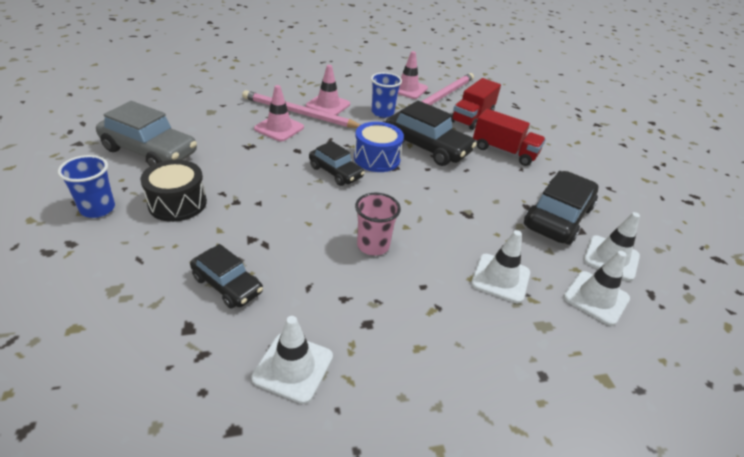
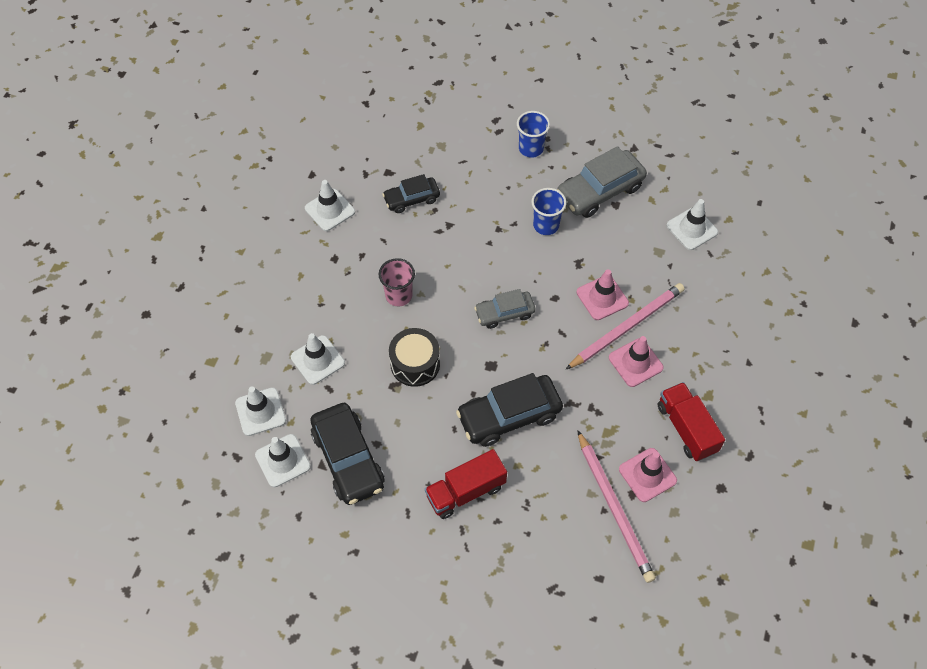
camera: 125 degrees right, 20 degrees up
(176, 101) = (692, 229): none -> white traffic cone
(177, 203) = (514, 193): black drum -> black drum (415, 364)
(336, 172) = (504, 313): black car -> grey car
(377, 158) = (510, 358): blue drum -> none
(382, 112) = (597, 411): blue cup -> blue cup (546, 225)
(472, 117) = (548, 508): red truck -> red truck (686, 428)

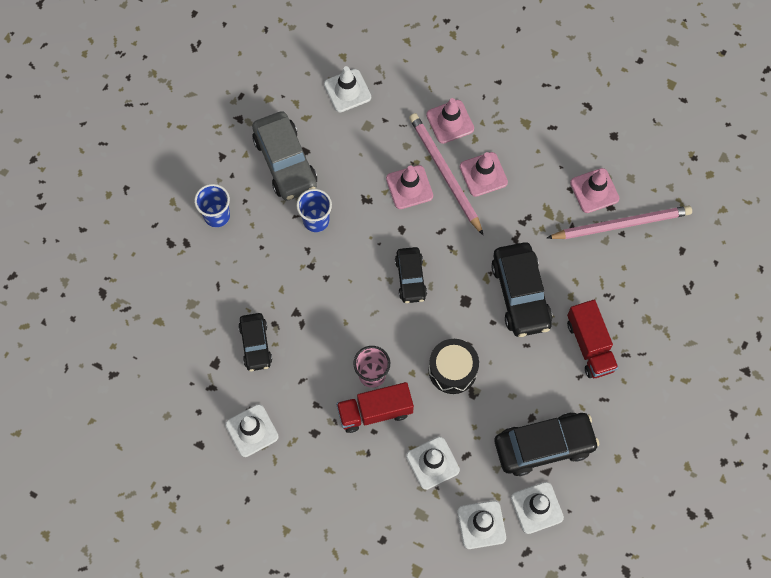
camera: 80 degrees left, 10 degrees up
(504, 313) = (410, 278): grey car -> black car
(686, 323) = (450, 122): none -> pink traffic cone
(686, 428) = (555, 148): red truck -> red truck (375, 411)

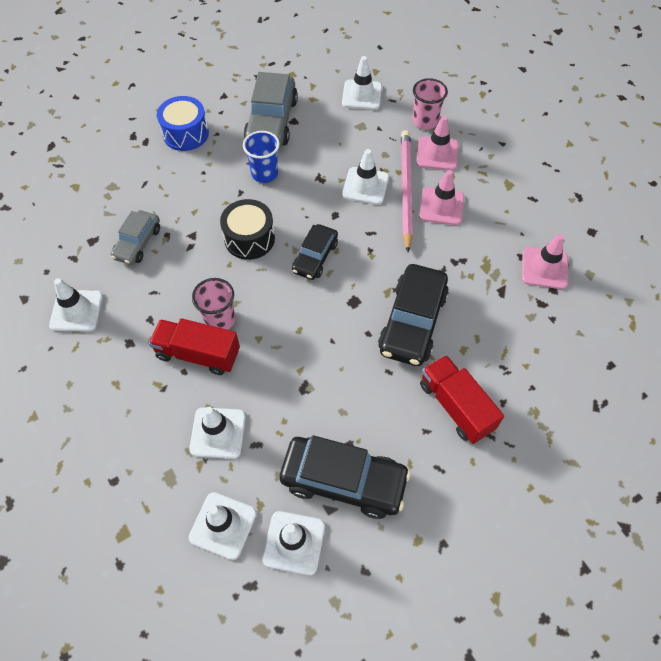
camera: 30 degrees right, 10 degrees down
(217, 215) = (186, 134): blue cup -> blue drum
(256, 344) = (138, 243): black car -> grey car
(409, 187) = (365, 186): pink traffic cone -> white traffic cone
(420, 92) = (425, 121): none -> pink cup
(452, 370) = (299, 356): black drum -> black drum (249, 239)
(590, 345) = (456, 406): red truck -> red truck turned 135 degrees clockwise
(621, 224) = (556, 310): pink pencil -> none

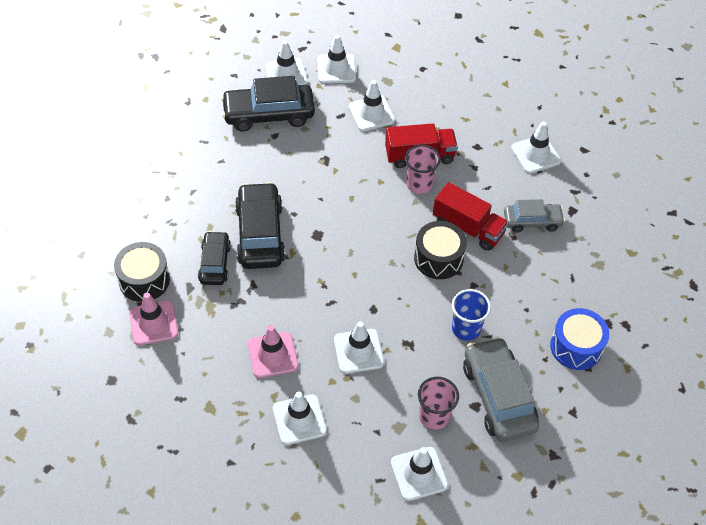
camera: 155 degrees right, 5 degrees down
(138, 243) = (532, 221): grey car -> grey car turned 90 degrees clockwise
(315, 257) = (370, 261): black car -> black car (215, 263)
(405, 189) = (316, 362): pink pencil -> none
(425, 121) = (329, 461): pink cup -> pink cup (434, 416)
(437, 153) = (299, 420): pink traffic cone -> white traffic cone
(456, 406) = (203, 184): red truck -> red truck (468, 227)
(546, 313) = (144, 280): none -> black drum

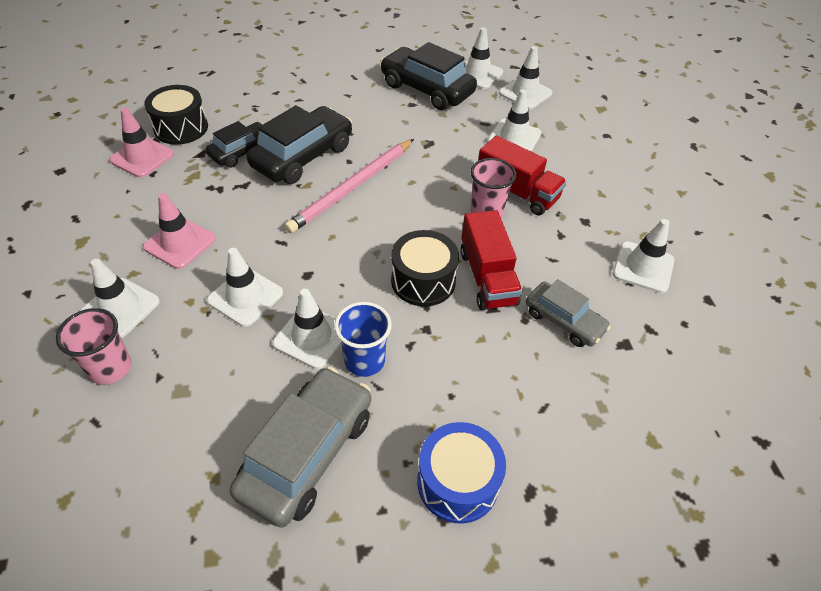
camera: 45 degrees right, 5 degrees down
(322, 231) = (352, 188): none -> pink pencil
(419, 474) = (131, 452): white traffic cone -> white traffic cone (312, 337)
(434, 416) = (222, 412): pink cup -> pink cup (110, 368)

